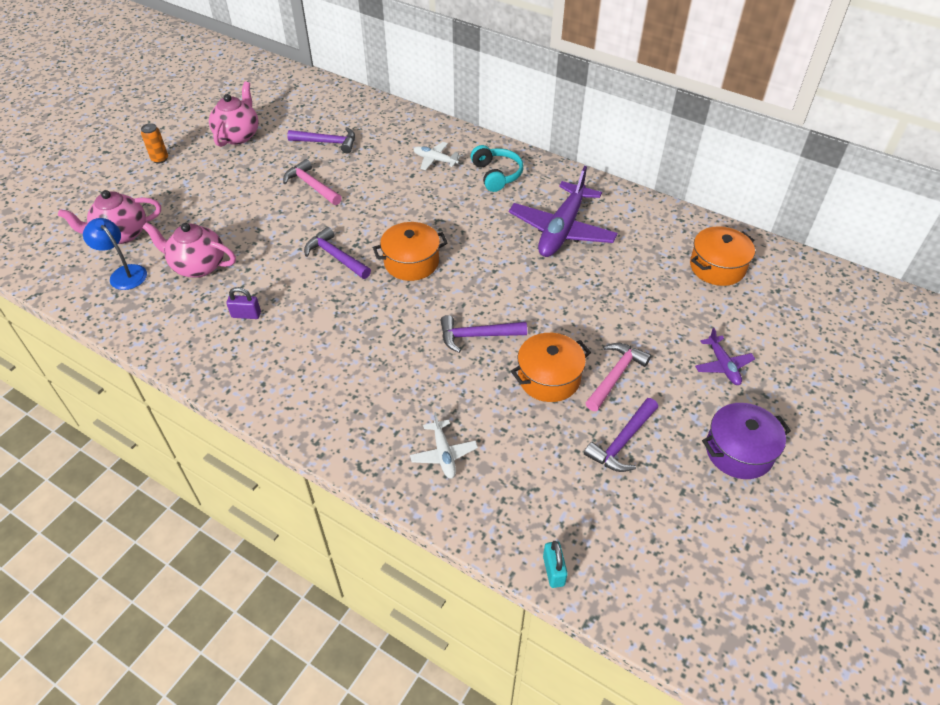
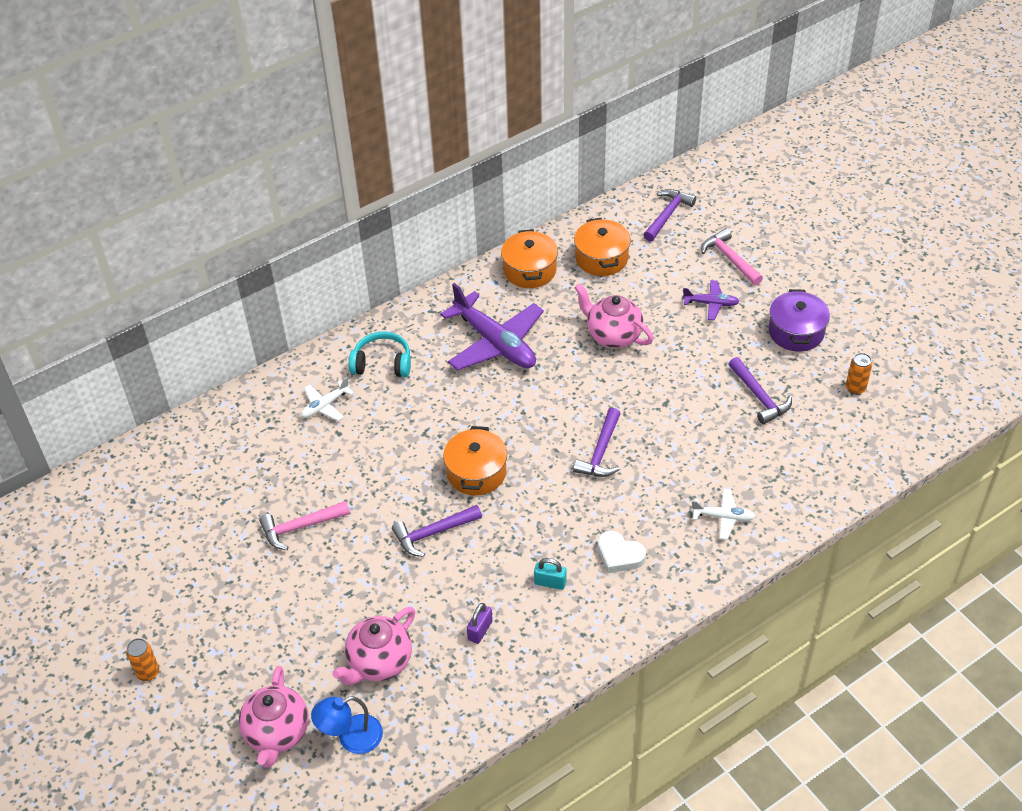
camera: 65 degrees left, 0 degrees up
(238, 136) = (153, 580): pink teapot -> pink teapot (613, 335)
(328, 142) = (228, 493): purple hammer -> purple hammer (667, 215)
(361, 384) = (619, 555): none -> white heart
(549, 378) = (673, 419): orange pot -> orange pot (529, 270)
(553, 570) = (857, 482): turquoise padlock -> turquoise padlock (550, 582)
(615, 375) = (690, 374): pink hammer -> pink hammer (729, 259)
(694, 533) = (855, 388): none -> orange can

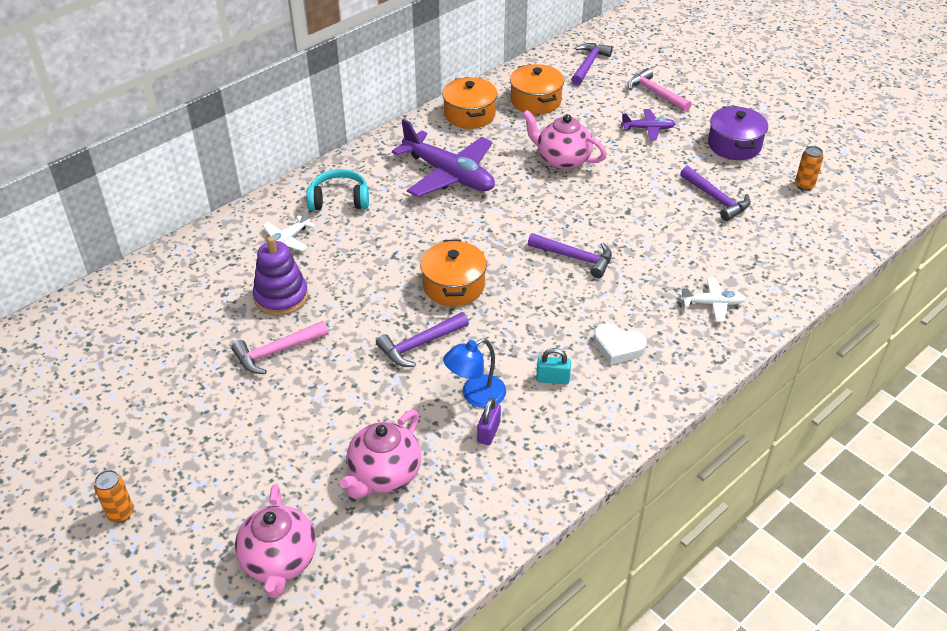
camera: 10 degrees left, 5 degrees down
(312, 469) = (281, 297): none -> purple stacking toy
(351, 738) = (366, 557): blue lamp -> blue lamp (475, 395)
(601, 452) = (575, 258): purple hammer -> purple hammer turned 75 degrees counterclockwise

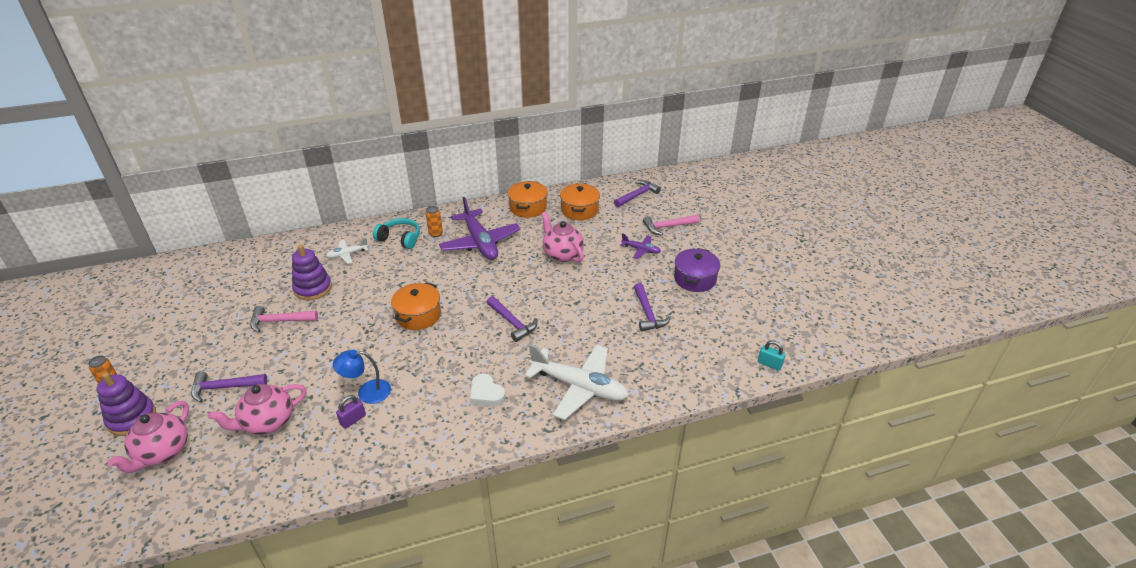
camera: 25 degrees right, 5 degrees down
(191, 539) = (132, 418): none -> purple stacking toy
(419, 345) = (363, 346): purple hammer -> purple hammer (224, 387)
(552, 379) = (424, 400): turquoise padlock -> turquoise padlock (769, 364)
(655, 93) = (667, 227): pink hammer -> pink hammer turned 90 degrees counterclockwise
(712, 303) = (579, 387): white plane -> white plane, size x2.07
(804, 185) = (724, 324): orange can -> orange can (435, 234)

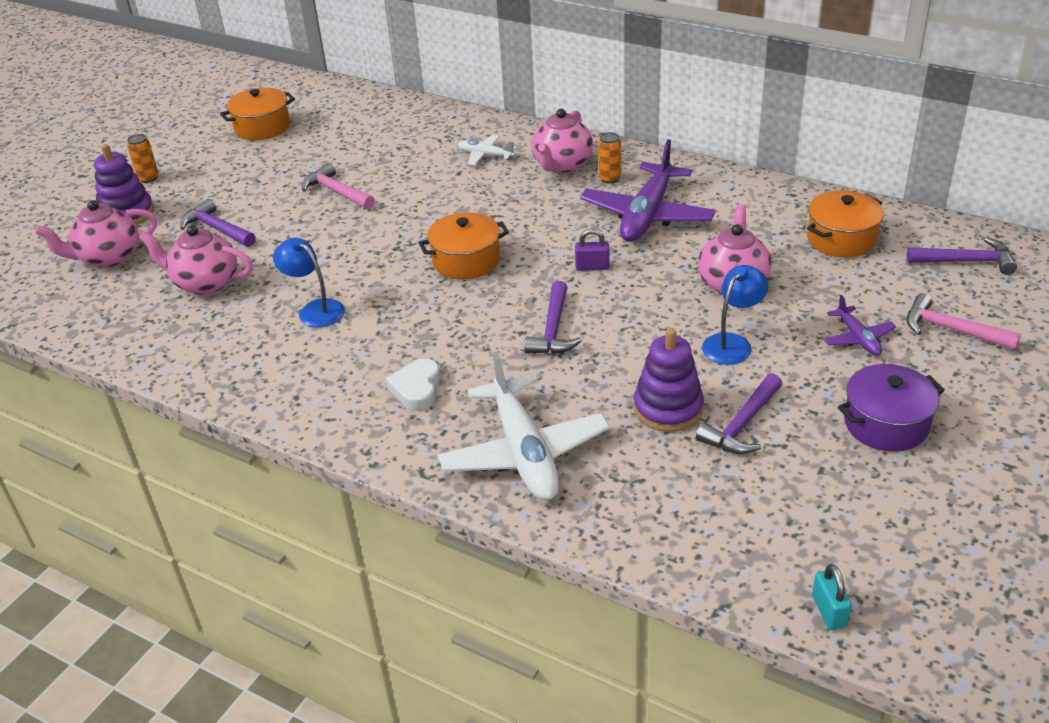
camera: 50 degrees right, 0 degrees up
(313, 288) = (407, 174): purple stacking toy -> purple stacking toy (668, 408)
(353, 420) = (269, 328): purple padlock -> purple padlock (592, 267)
(400, 239) = (562, 165): turquoise headphones -> pink teapot
(528, 207) = (771, 201): orange pot -> orange pot (262, 127)
(597, 281) = (732, 343): none -> blue lamp

